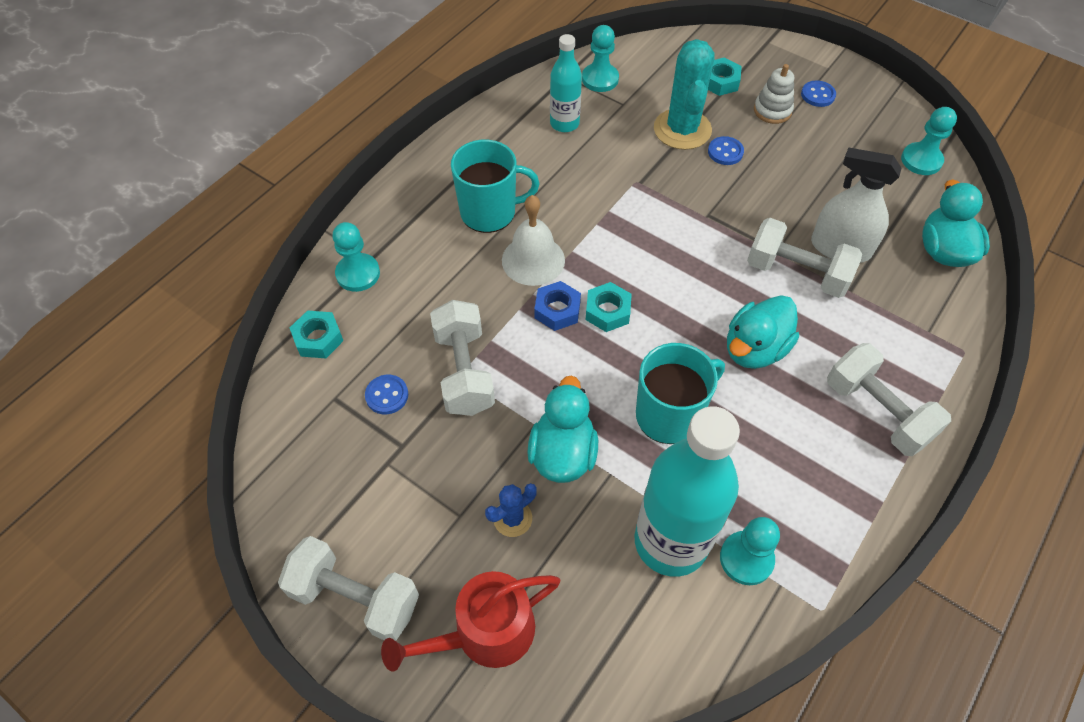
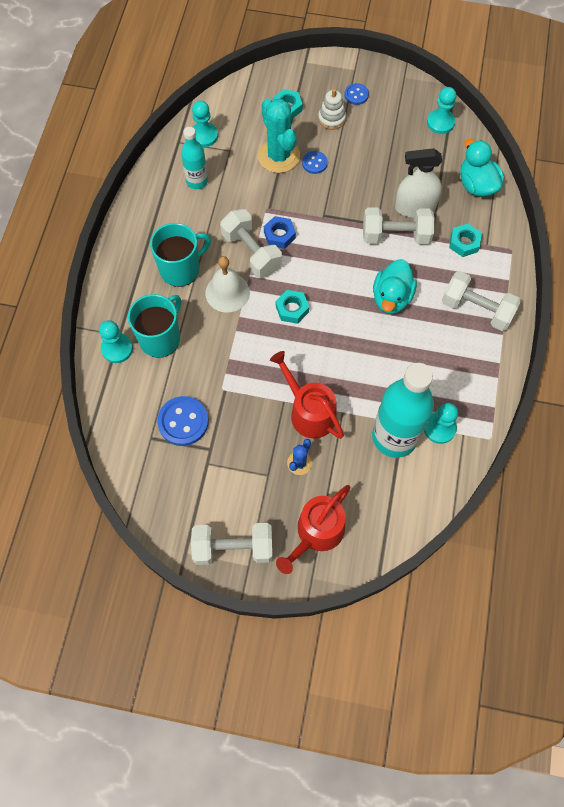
camera: 25 degrees left, 10 degrees up
(318, 338) = (117, 403): turquoise nut -> turquoise nut (464, 243)
(387, 395) = (183, 422): blue button -> blue button, size x1.75
(464, 371) = (223, 386): white dumbbell -> white dumbbell (251, 252)
(557, 310) = (260, 321): blue nut -> blue nut (279, 235)
(563, 453) = (309, 412): turquoise duck -> red watering can
(669, 415) = (360, 361): turquoise mug -> turquoise mug (160, 338)

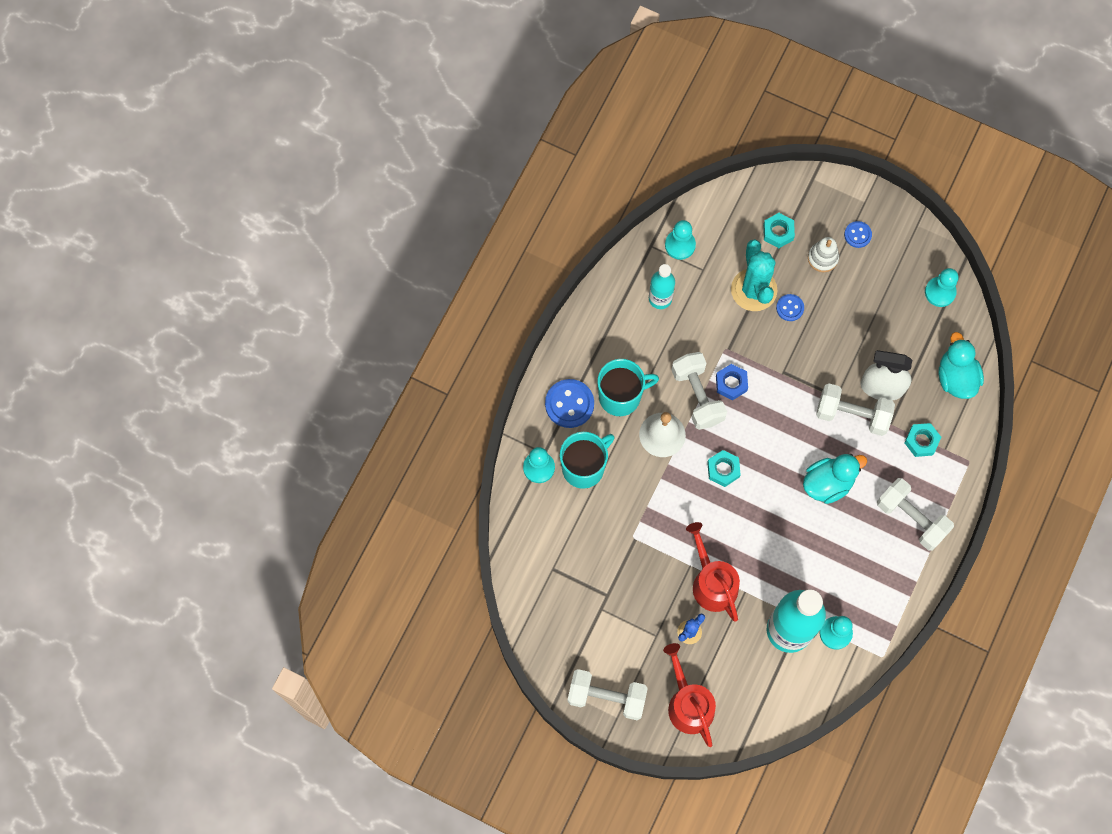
camera: 15 degrees right, 5 degrees up
(183, 422) = (587, 561): blue button -> blue button (569, 404)
(317, 533) = (688, 704): red watering can -> red watering can turned 105 degrees clockwise
(391, 298) = (828, 483): turquoise duck -> turquoise duck turned 150 degrees counterclockwise

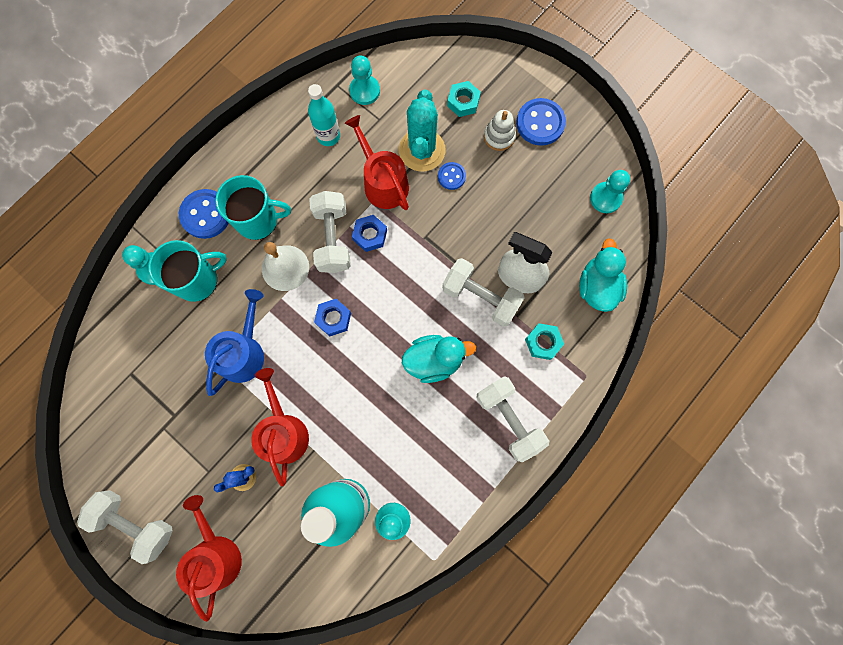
camera: 15 degrees right, 5 degrees up
(650, 522) = (243, 352): none -> blue watering can
(723, 469) = (333, 318): turquoise nut -> blue nut
(727, 330) = (383, 182): none -> red watering can
(857, 235) = (540, 123): blue button -> blue button, size x1.75

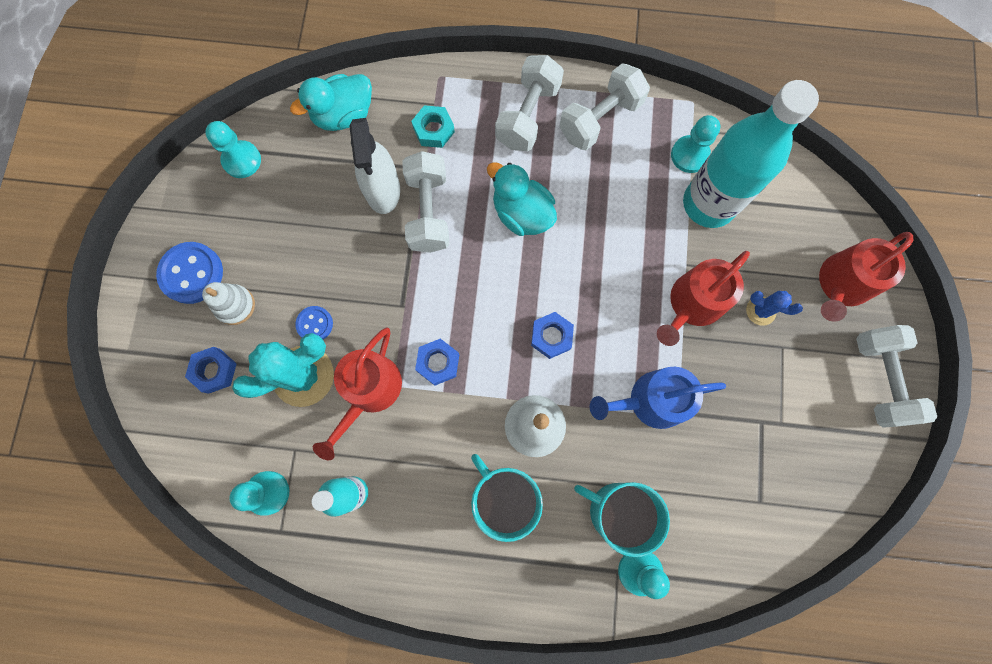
camera: 125 degrees left, 0 degrees up
(206, 215) = (539, 562): blue button -> none
(332, 239) = (469, 399): white dumbbell -> white dumbbell (600, 119)
(463, 102) = (214, 371): turquoise nut -> blue nut

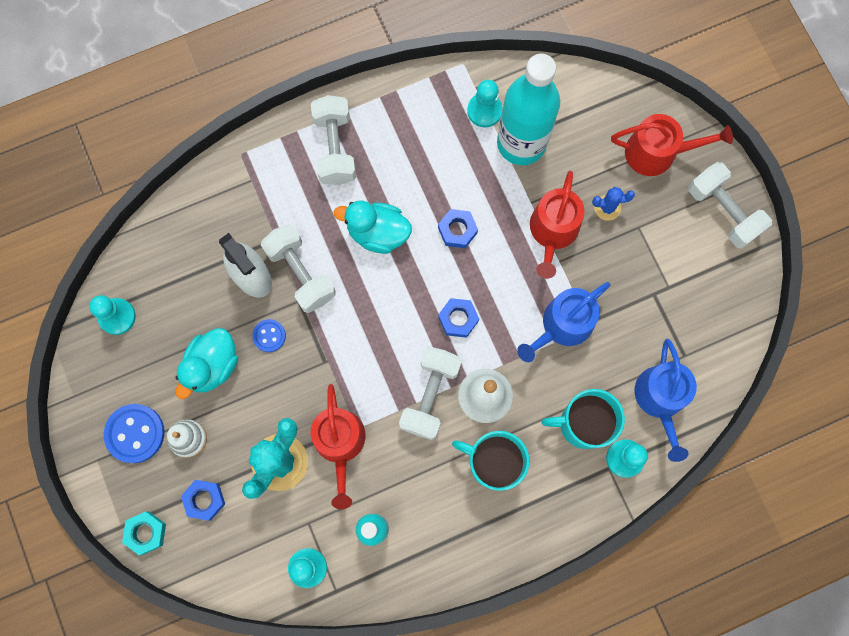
camera: 30 degrees left, 0 degrees up
(314, 324) = (263, 416): blue button -> blue button (269, 336)
(344, 115) = (180, 231): turquoise duck -> turquoise duck (212, 366)
(433, 130) = (264, 202): turquoise nut -> turquoise nut (146, 533)
(438, 363) = (381, 390): blue nut -> blue nut (457, 230)
(600, 119) = (396, 119): white dumbbell -> white dumbbell (430, 396)
(710, 532) = (661, 399): none -> blue watering can
(841, 284) = (657, 152): red watering can -> red watering can turned 105 degrees counterclockwise

